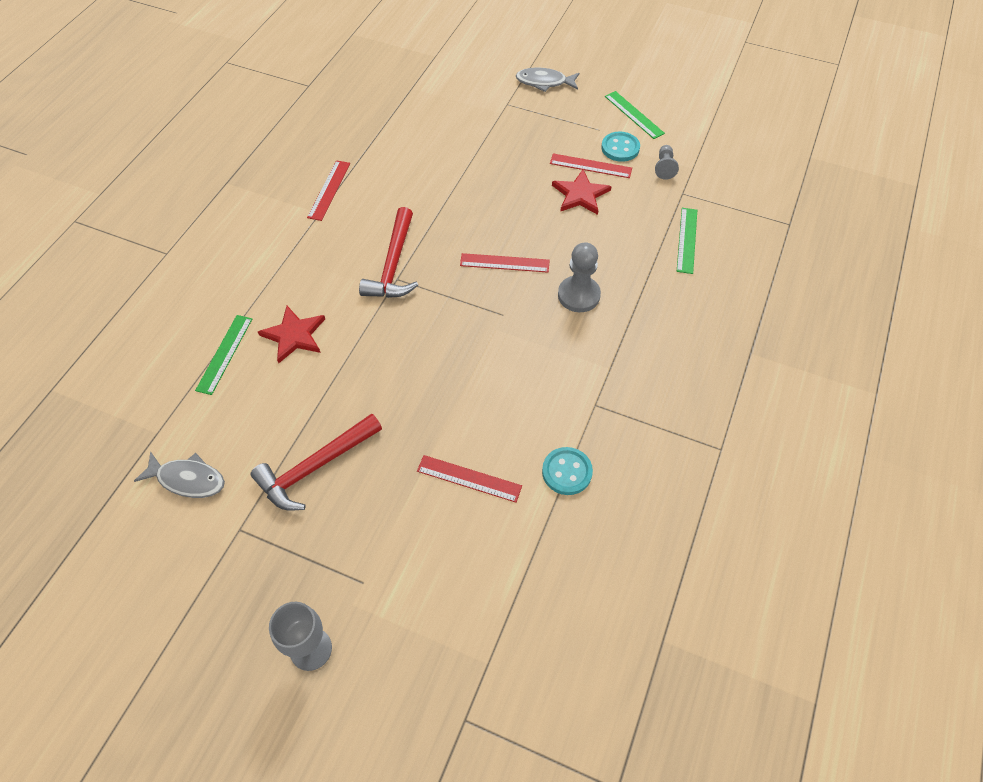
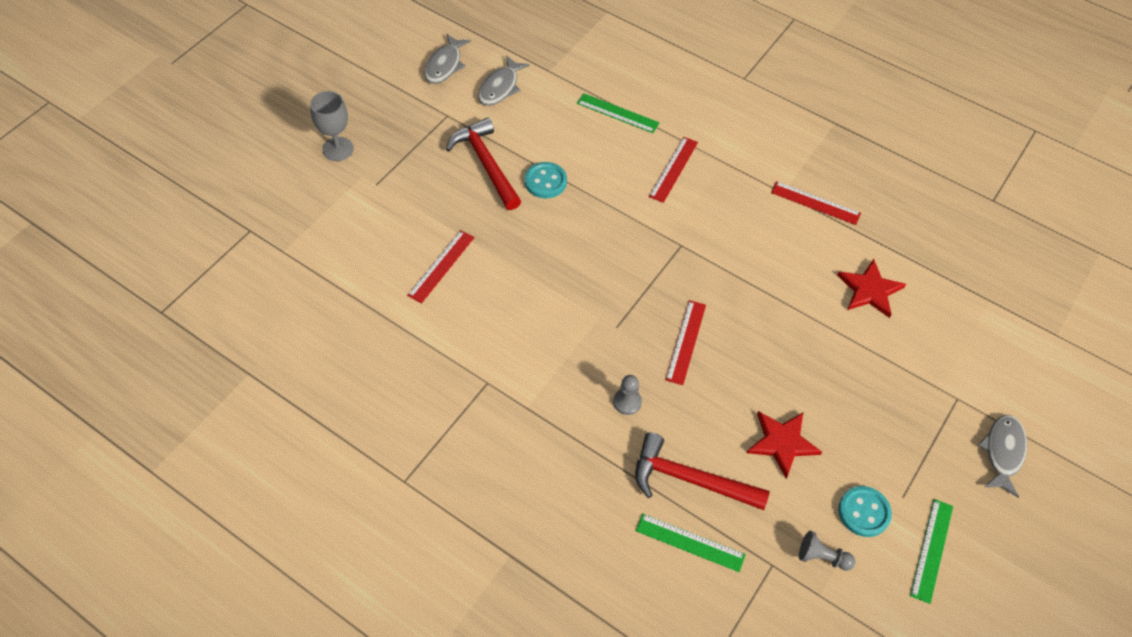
camera: 100 degrees right, 0 degrees up
(148, 554) = (445, 65): none -> grey fish
(294, 335) = (627, 161): red star -> red star (869, 290)
(393, 264) = (700, 244): red hammer -> red hammer (690, 480)
(567, 472) = (423, 341): turquoise button -> turquoise button (545, 181)
(578, 295) = (627, 402): grey pawn -> grey pawn, size x0.60
(590, 166) = (832, 467): red ruler -> red ruler (673, 169)
(634, 114) = (932, 550): green ruler -> green ruler turned 45 degrees counterclockwise

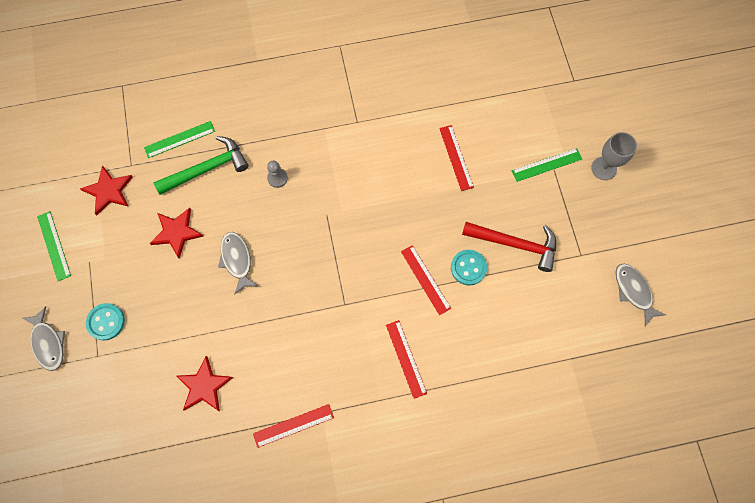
camera: 135 degrees right, 15 degrees up
(500, 87) = (580, 310): grey fish -> grey fish (237, 260)
(618, 113) = (488, 369): green ruler -> green ruler (547, 165)
(686, 342) = (280, 242): red ruler -> red ruler (425, 279)
(690, 480) = (207, 169): red hammer -> green hammer
(822, 557) = (108, 191): grey pawn -> red star
(864, 512) = (104, 234): turquoise button -> turquoise button (106, 322)

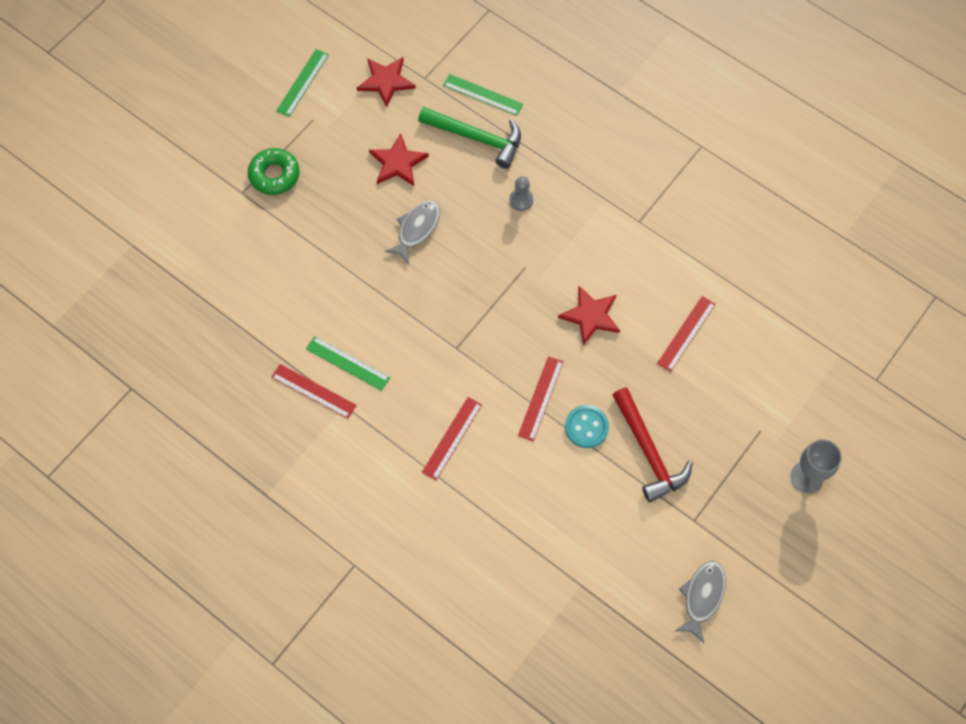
camera: 50 degrees right, 5 degrees down
(48, 343) = (221, 148): grey fish -> none
(106, 322) = (274, 175): turquoise button -> green donut
(204, 386) = (287, 294): red star -> red star (591, 316)
(547, 165) = (758, 421): green ruler -> green ruler (347, 363)

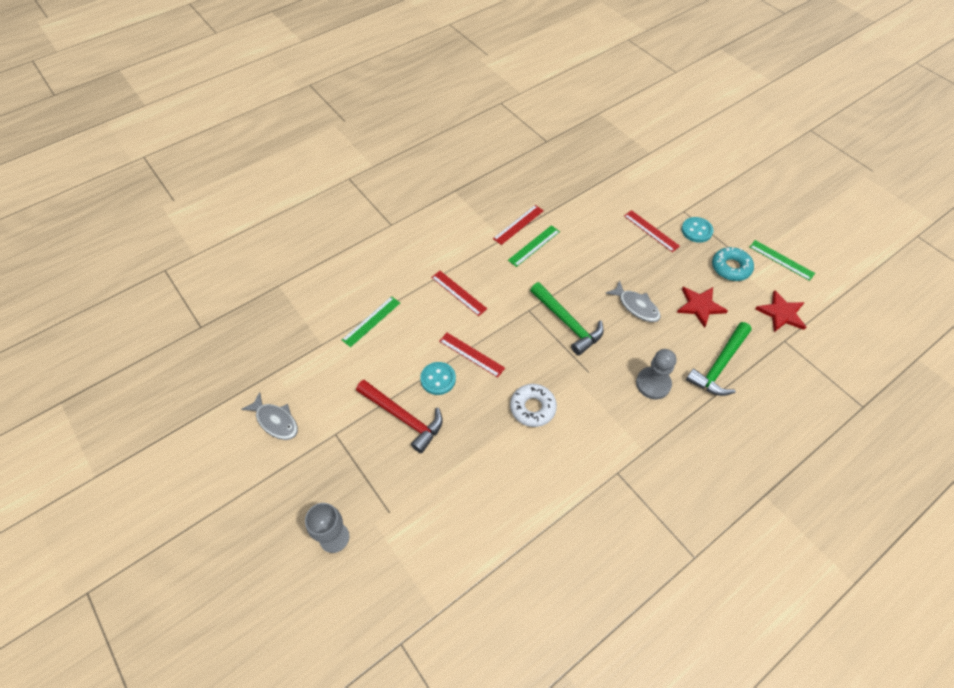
camera: 105 degrees right, 10 degrees down
(274, 175) = (696, 231): green donut -> turquoise button
(328, 134) = (730, 268): none -> turquoise donut
(462, 301) = (567, 322): none -> green hammer
(483, 94) = (765, 380): green ruler -> green ruler (371, 321)
(521, 200) = (653, 384): grey pawn -> grey pawn, size x1.66
(591, 316) = (532, 408): red star -> white donut
(648, 451) = (403, 417): red hammer -> red hammer turned 135 degrees counterclockwise
(686, 333) = (497, 479): red ruler -> red ruler (651, 231)

